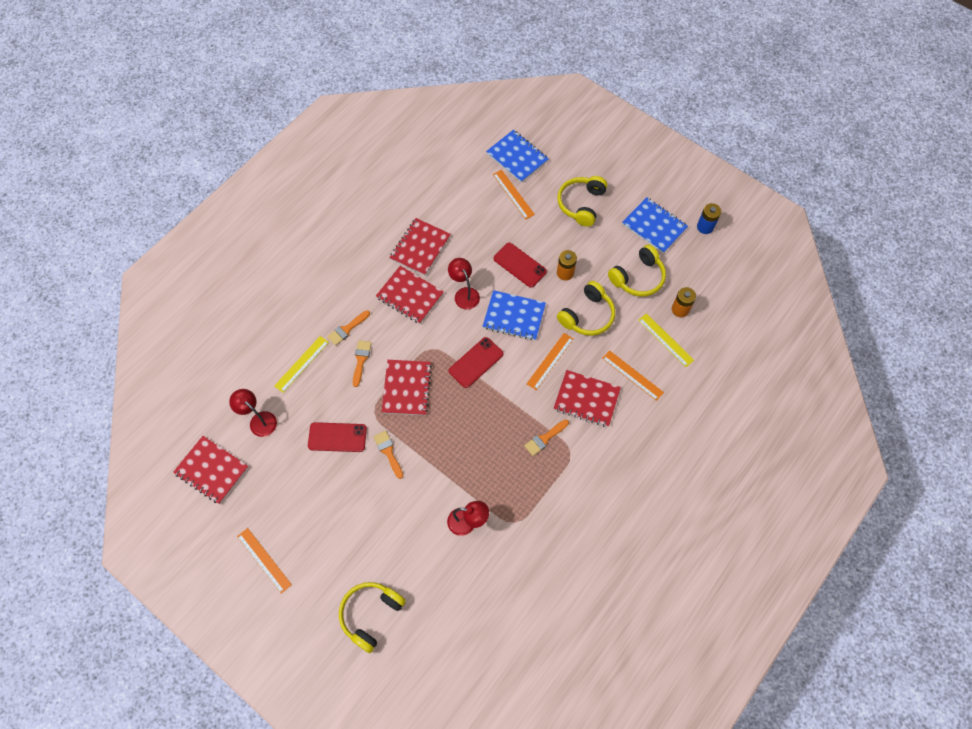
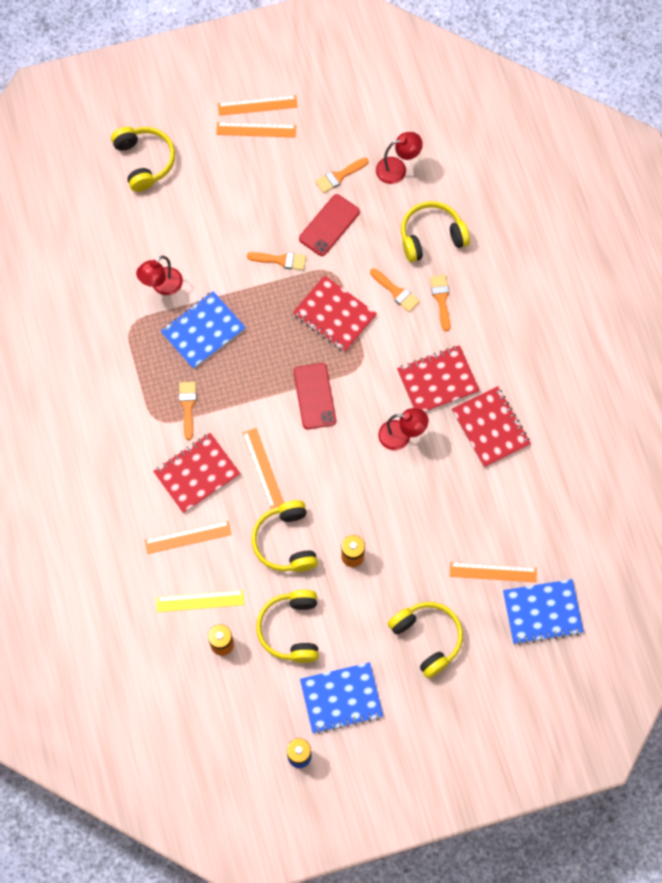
camera: 125 degrees right, 5 degrees up
(212, 470) = (375, 106): red notebook -> none
(287, 546) = (256, 130): none -> orange ruler
(291, 457) = (339, 176): none -> orange brush
(302, 364) = (431, 237): yellow ruler -> yellow headphones
(514, 316) = (339, 467): blue notebook -> blue notebook (203, 331)
(520, 265) = (396, 515): red phone -> none

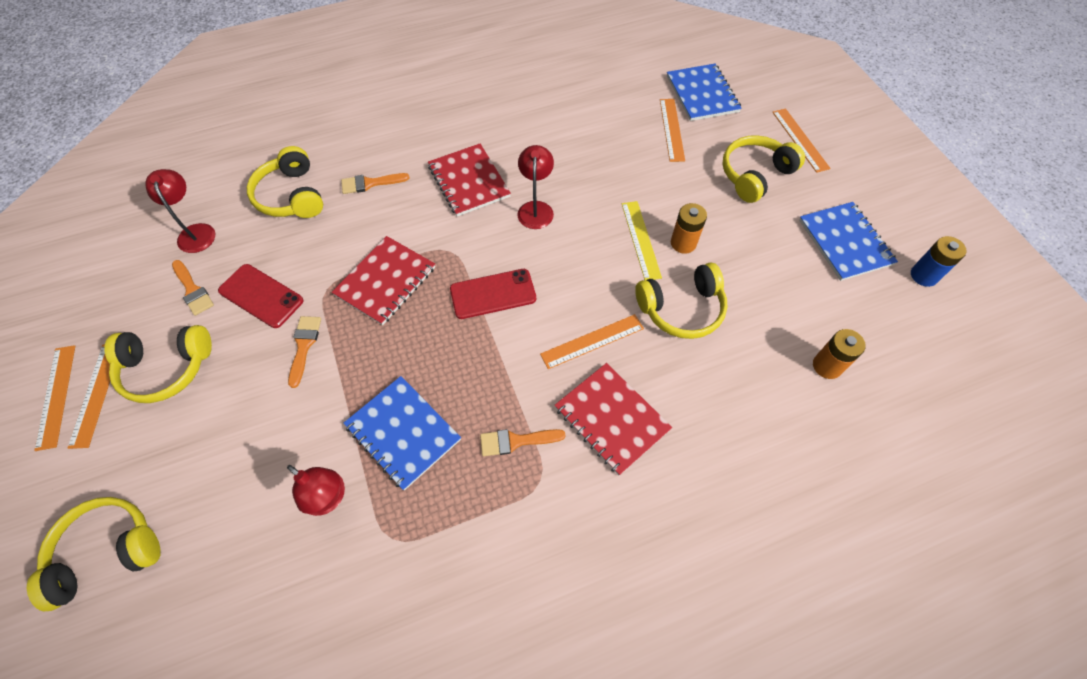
camera: 95 degrees left, 10 degrees down
(188, 537) = (700, 421): orange ruler -> orange ruler (800, 140)
(200, 601) = (781, 397): yellow ruler -> yellow ruler (640, 239)
(291, 629) = (784, 295): yellow headphones -> yellow headphones (166, 368)
(396, 292) = (358, 223): orange brush -> none
(490, 428) = (519, 137): red notebook -> none

